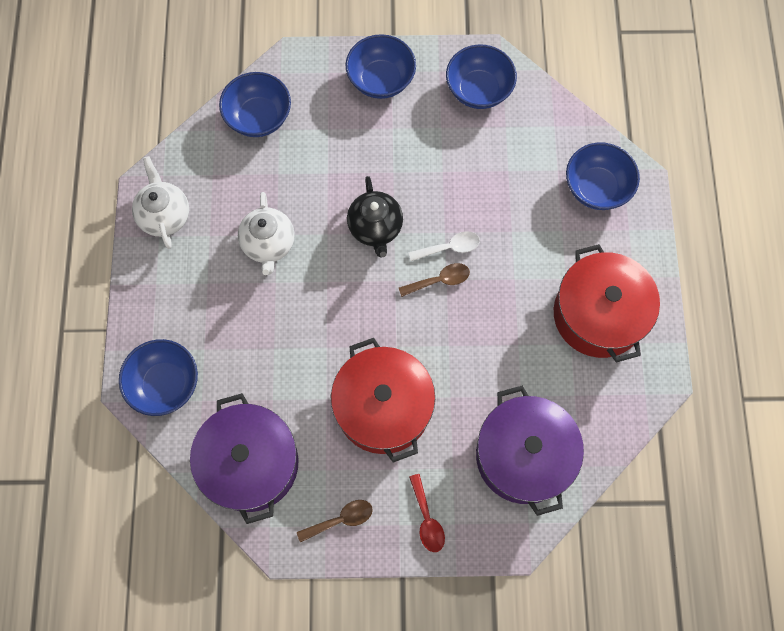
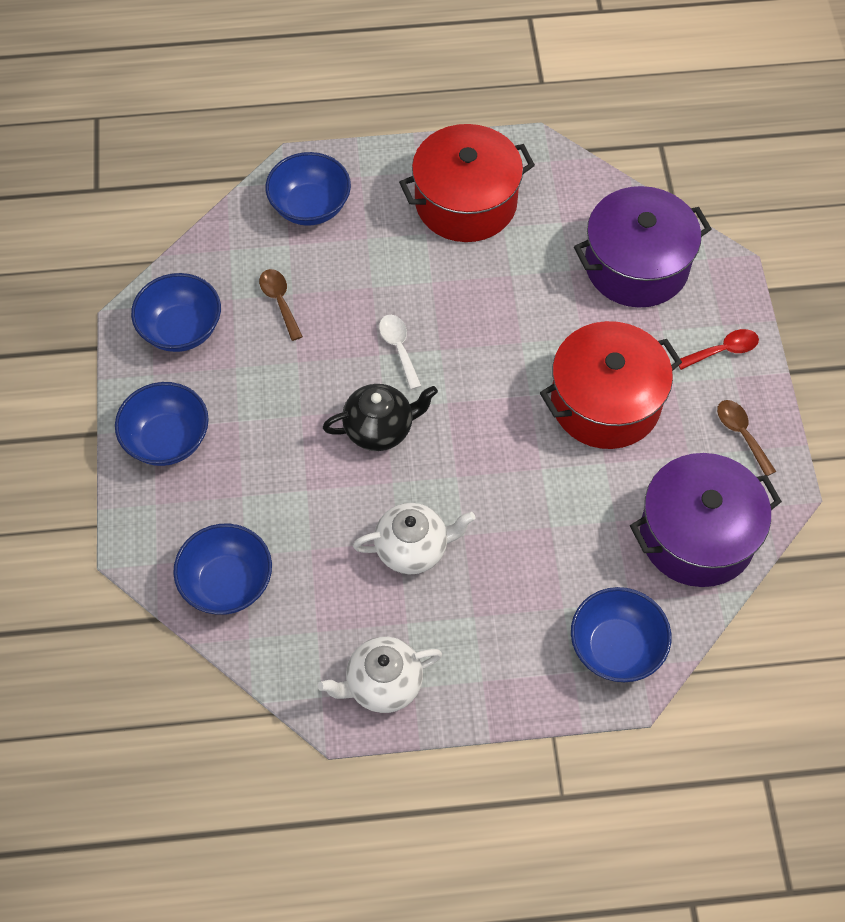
camera: 95 degrees left, 10 degrees down
(439, 280) = (442, 356): brown spoon -> brown spoon (280, 301)

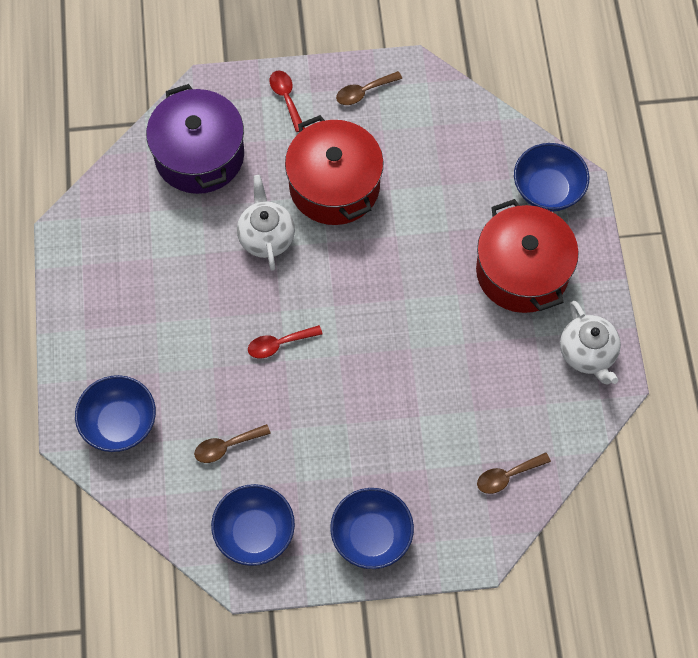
camera: 90 degrees left, 5 degrees up
(227, 583) = (507, 476): blue bowl -> brown spoon
(380, 428) = (359, 358): black teapot -> none
(399, 348) = (279, 344): white spoon -> red spoon
(413, 548) = (471, 332): white teapot -> white teapot (266, 237)
(466, 202) = (123, 288): red pot -> red pot (522, 271)
(697, 535) = (452, 129): purple pot -> none

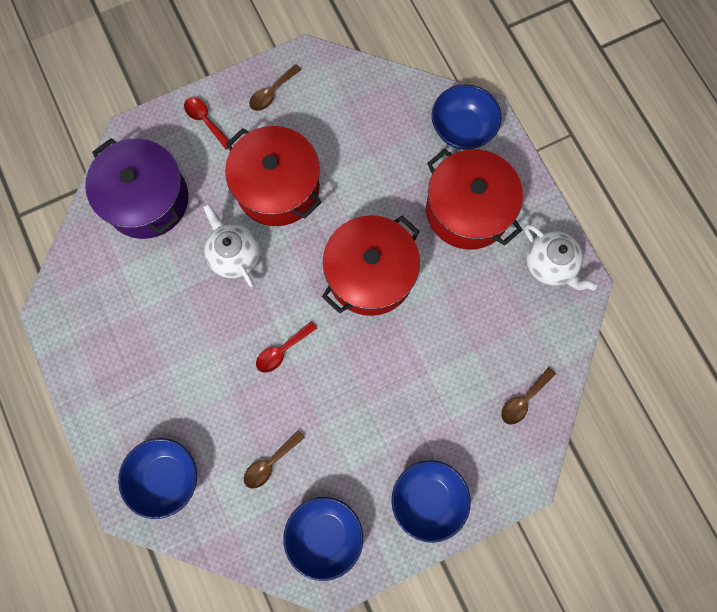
camera: 20 degrees left, 10 degrees up
(396, 300) = (370, 274): none -> red pot

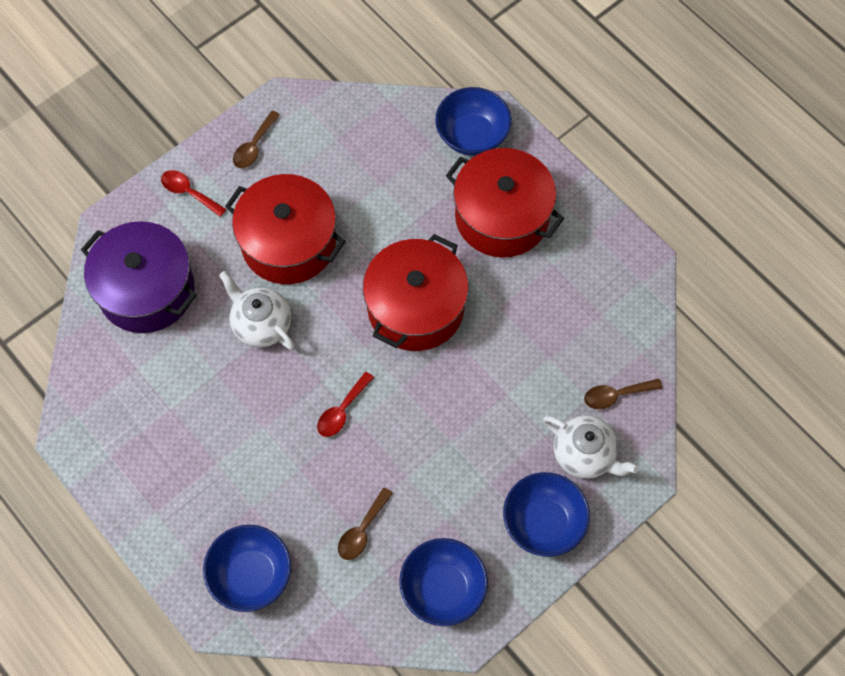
camera: 15 degrees left, 10 degrees down
(523, 400) = (616, 395): brown spoon -> brown spoon turned 45 degrees clockwise
(550, 265) = (605, 251): white teapot -> white teapot (584, 455)

